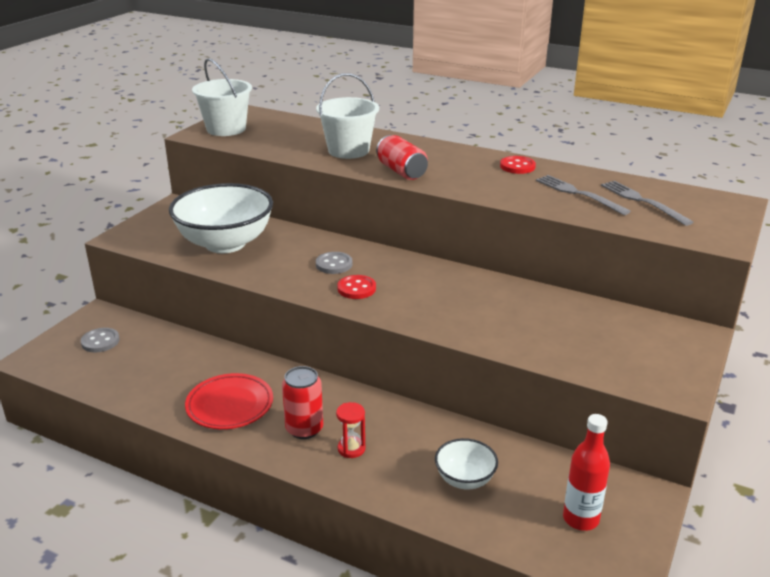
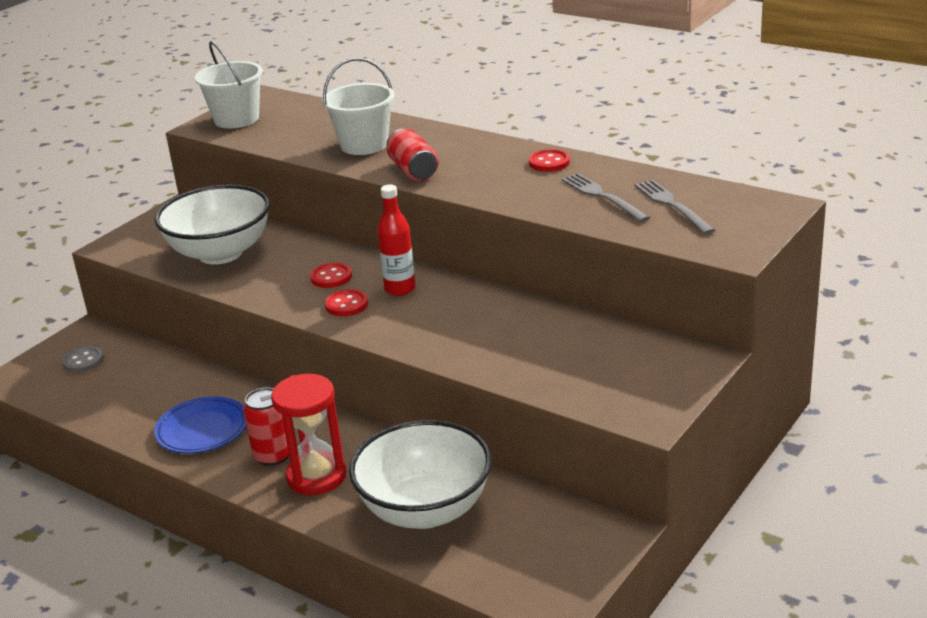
camera: 10 degrees right, 0 degrees up
(230, 405) = (202, 430): red plate -> blue plate
(334, 264) = (331, 277): grey button -> red button
(351, 449) = (316, 476): red hourglass -> red hourglass, size x2.01
(465, 479) = (425, 510): white bowl -> white bowl, size x2.09
(580, 519) = (533, 552): red bottle -> red bottle (400, 289)

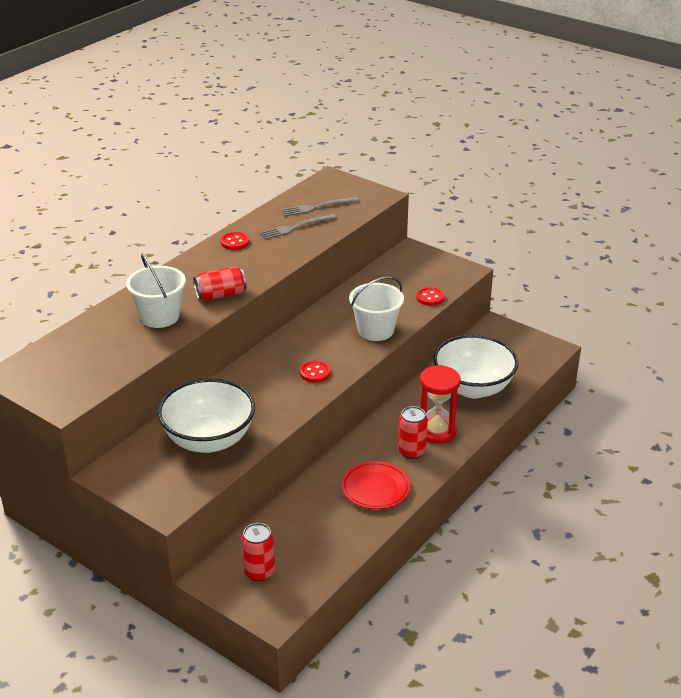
camera: 90 degrees left, 5 degrees up
(83, 361) = (259, 571): grey button -> red can
(202, 430) = (375, 488): blue plate -> red plate
(236, 119) = (59, 386): white bucket -> white bucket (375, 330)
(331, 277) = (271, 381): red button -> red button (430, 297)
(400, 289) = (300, 350): red bottle -> none

